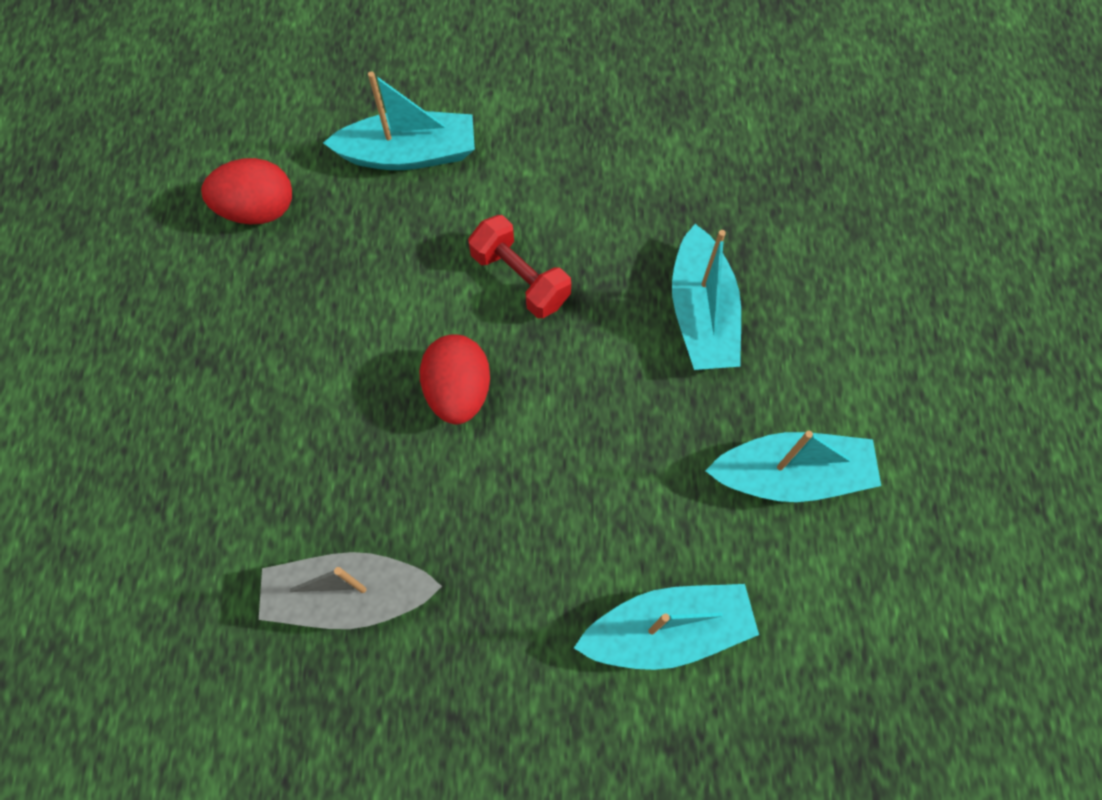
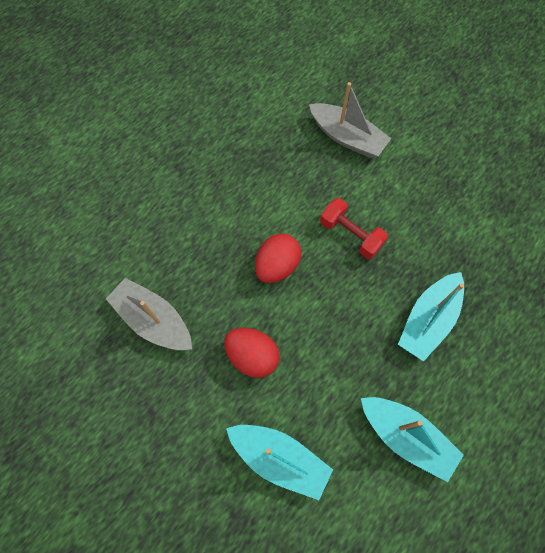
camera: 40 degrees right, 0 degrees up
(258, 209) = (257, 116): red egg -> red egg (252, 356)
(409, 154) = (347, 137): turquoise boat -> grey boat
(520, 278) = (351, 234): red dumbbell -> red dumbbell turned 45 degrees counterclockwise

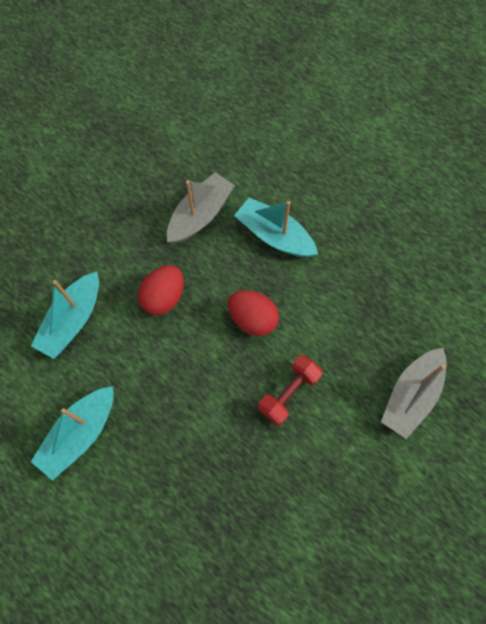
camera: 90 degrees right, 0 degrees up
(428, 320) = (193, 468): turquoise boat -> turquoise boat (274, 236)

